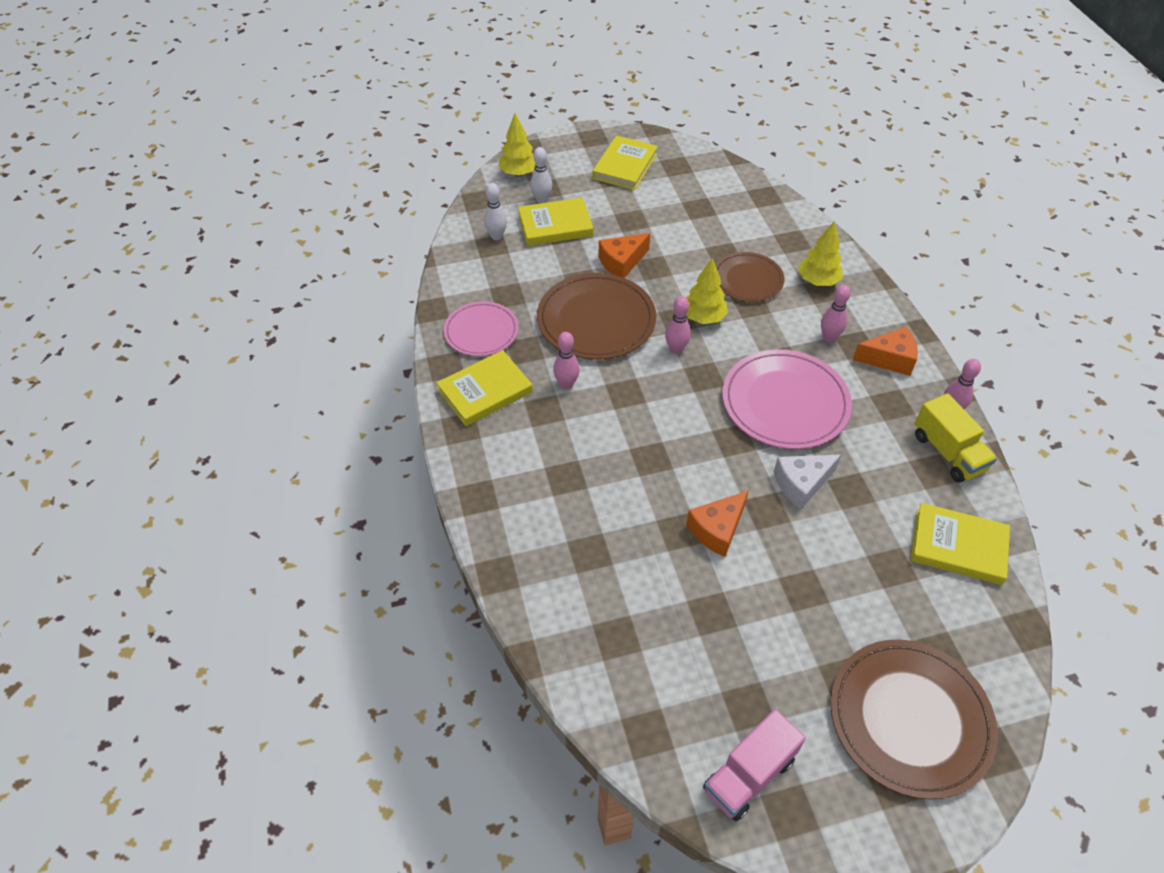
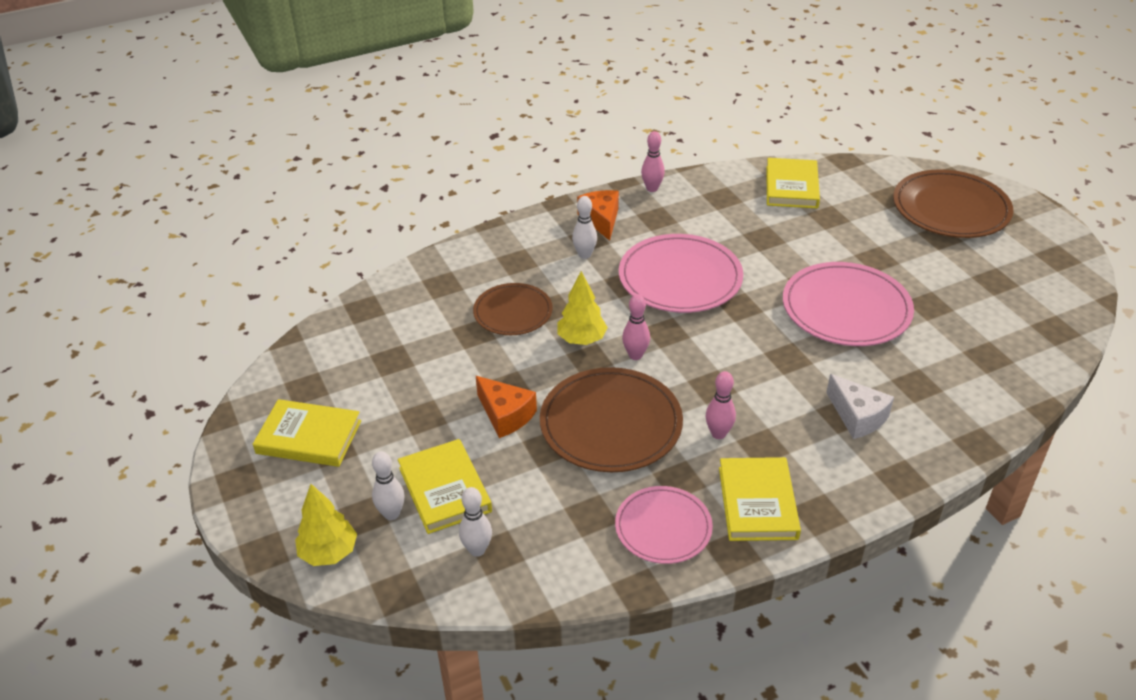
camera: 100 degrees left, 10 degrees down
(485, 391) = (757, 503): yellow book -> yellow book turned 45 degrees clockwise
(717, 529) = (846, 308): orange cheese -> pink plate
(748, 774) = (1047, 277): pink truck -> none
(801, 484) = (771, 264): white cheese -> white cheese (857, 416)
(817, 281) = (504, 264): yellow tree -> none
(829, 338) = (584, 255): pink bowling pin -> white bowling pin
(948, 452) = (699, 190): yellow truck -> none

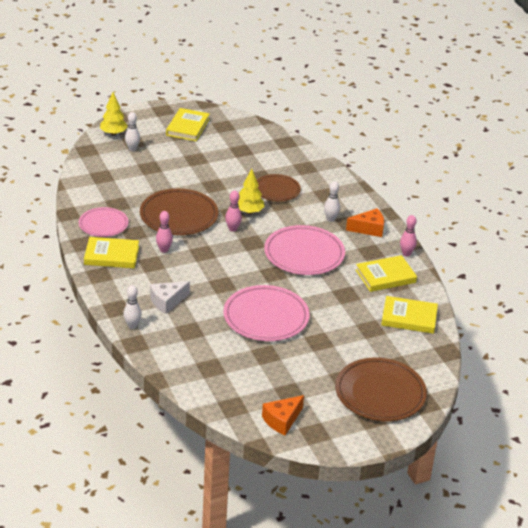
camera: 90 degrees right, 5 degrees down
(445, 489) = (144, 163): yellow book -> yellow book (385, 276)
(477, 550) = (104, 171): white bowling pin -> white bowling pin (132, 326)
(505, 415) = (192, 183): orange cheese -> orange cheese (282, 420)

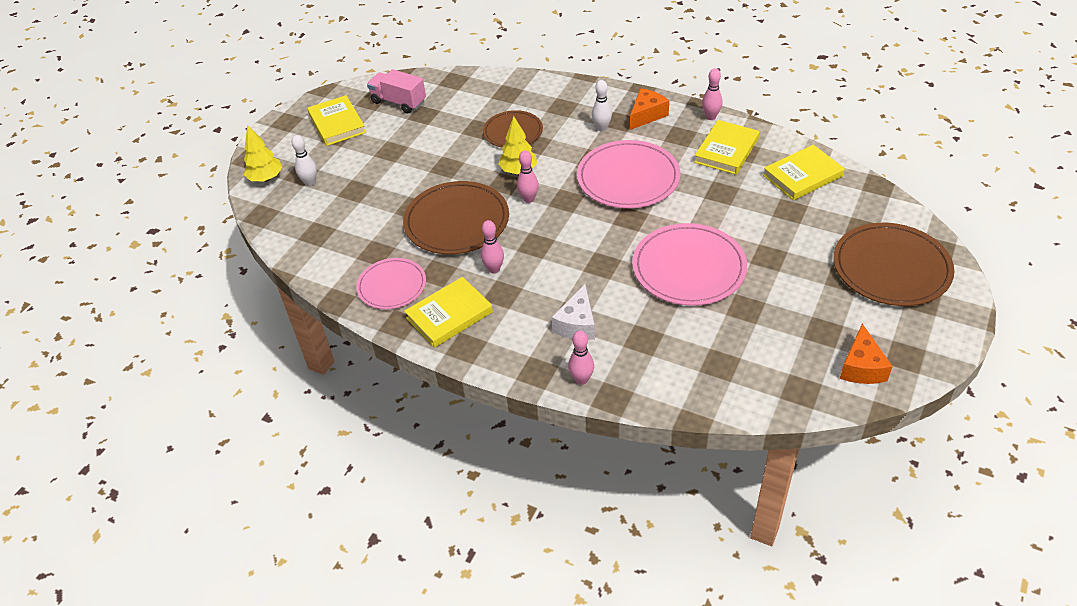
camera: 35 degrees left, 10 degrees up
(132, 326) = (581, 379): white bowling pin -> pink bowling pin
(237, 135) = (398, 102): none -> pink truck

